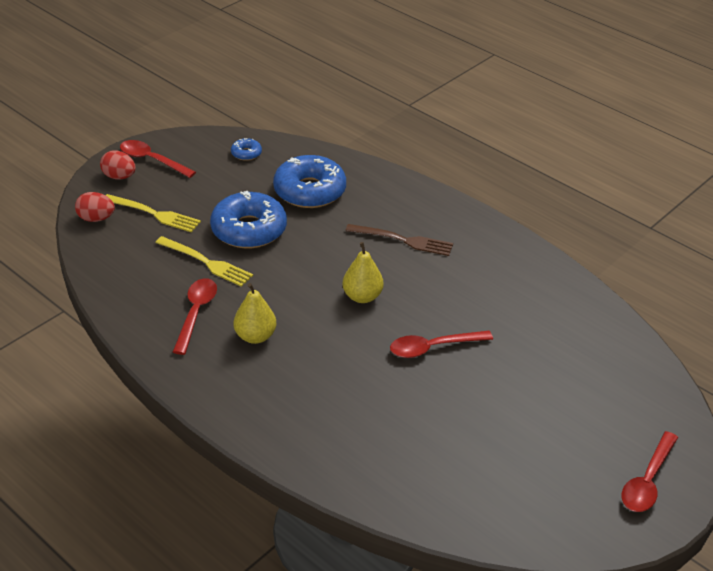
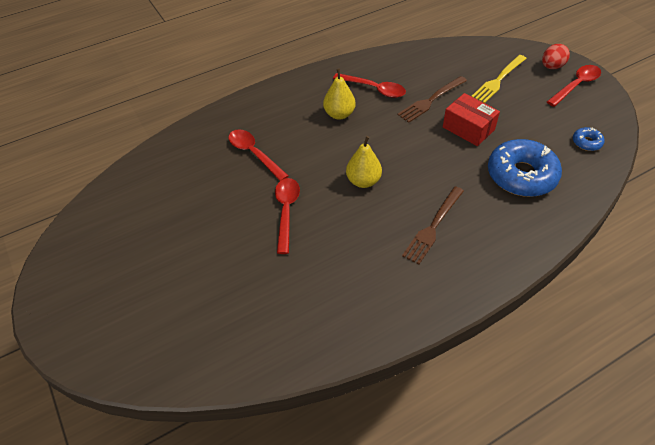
camera: 110 degrees right, 10 degrees up
(96, 219) = (496, 52): red egg -> none
(207, 262) = (430, 100): yellow fork -> brown fork
(249, 230) = (468, 128): blue donut -> red box
(647, 480) = (78, 310): red spoon -> red spoon (254, 154)

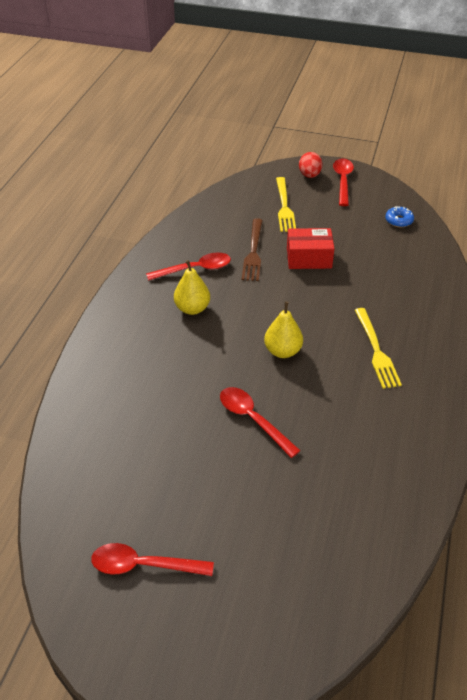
camera: 45 degrees left, 5 degrees down
(254, 154) = (160, 391): red spoon -> red spoon (144, 565)
(433, 227) = (376, 351): brown fork -> yellow fork
(521, 175) = (387, 271): blue donut -> none

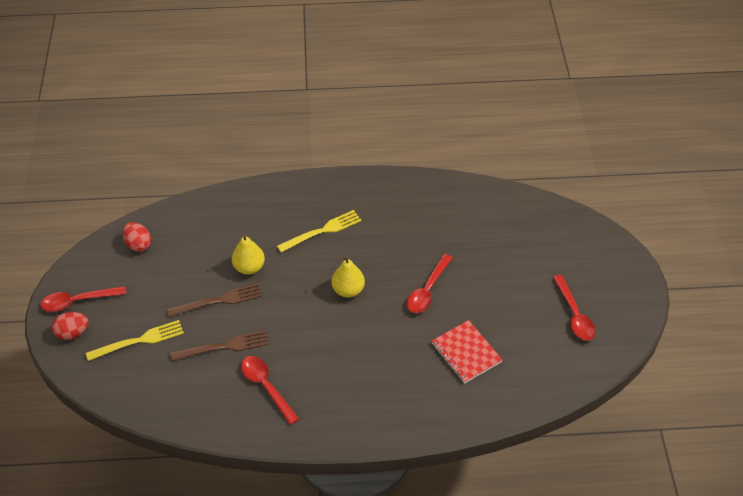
camera: 110 degrees left, 5 degrees up
(150, 427) = (466, 353): none -> red notebook
(192, 308) = (322, 370): yellow pear -> yellow pear (249, 267)
(309, 258) = (219, 300): red box -> brown fork
(398, 220) = (138, 244): blue donut -> red egg

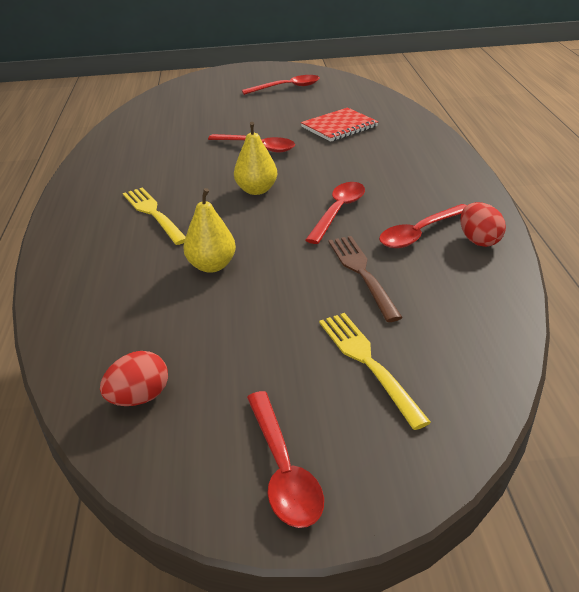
camera: 90 degrees left, 15 degrees down
(72, 333) = (366, 463): red egg -> red egg (479, 241)
(219, 300) = (276, 287): brown fork -> none
(306, 340) = (338, 211): none -> red spoon

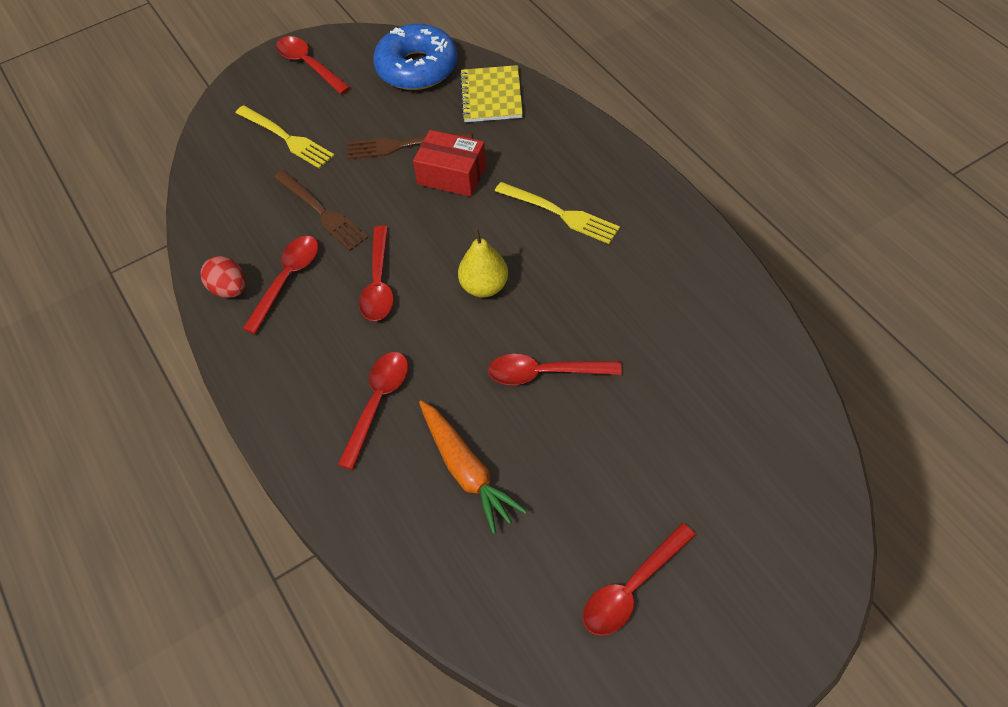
camera: 155 degrees right, 20 degrees up
(96, 327) = (491, 96): none -> yellow notebook
(139, 398) = (417, 68): red egg -> blue donut
(212, 266) = (452, 175): yellow pear -> red box
(235, 307) = (403, 145): none -> brown fork
(339, 127) = (466, 470): red notebook -> orange carrot
(378, 158) = (377, 403): none -> red spoon

